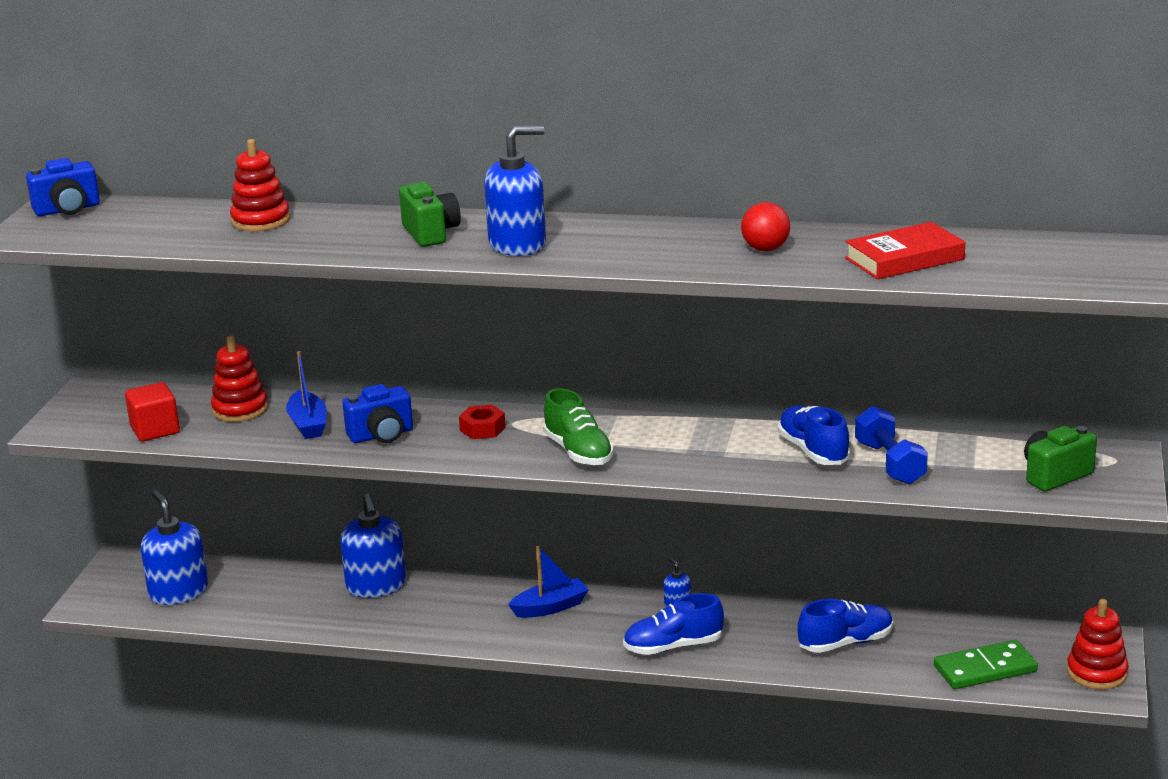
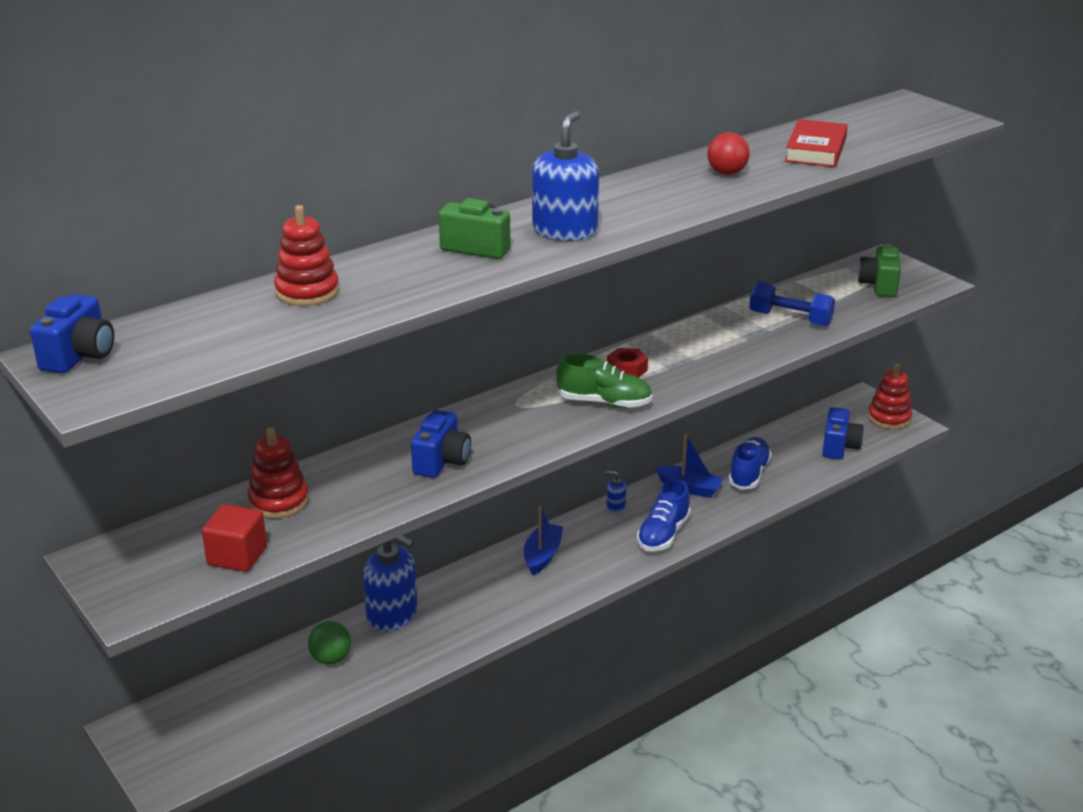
camera: 50 degrees left, 5 degrees up
(178, 592) = (235, 718): blue soap dispenser -> none
(290, 591) = (331, 659): none -> green ball
(308, 424) = (364, 483): blue boat -> blue boat (689, 488)
(482, 429) = (505, 420): red nut -> red nut (627, 369)
(813, 451) = (736, 332): blue shoe -> none
(985, 669) = (839, 447): green domino -> blue camera

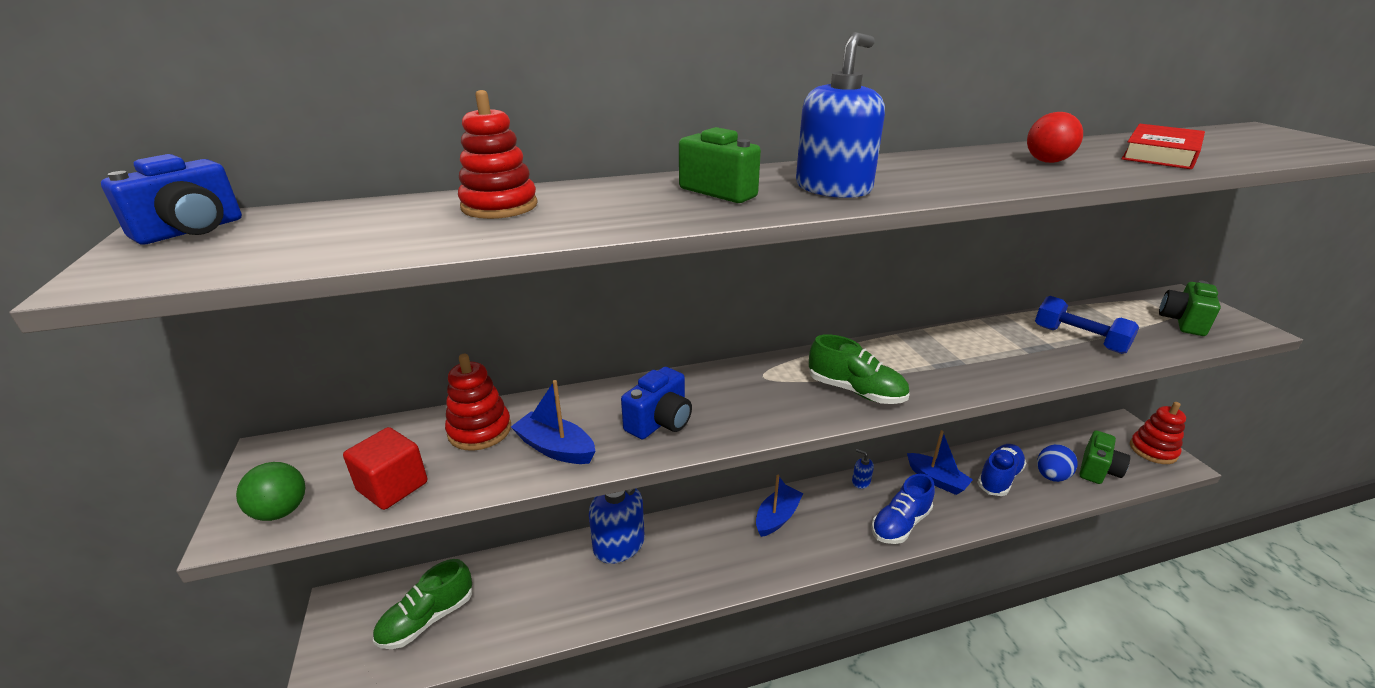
camera: 20 degrees right, 0 degrees up
(232, 716) = (427, 619): none -> green shoe
(331, 659) = (544, 579): green ball -> green ball (281, 511)
(361, 500) = (555, 448): none -> blue boat
(627, 369) = (890, 360): red nut -> none
(797, 461) = (1051, 476): none -> blue egg
(839, 447) = (1097, 470): blue camera -> green camera

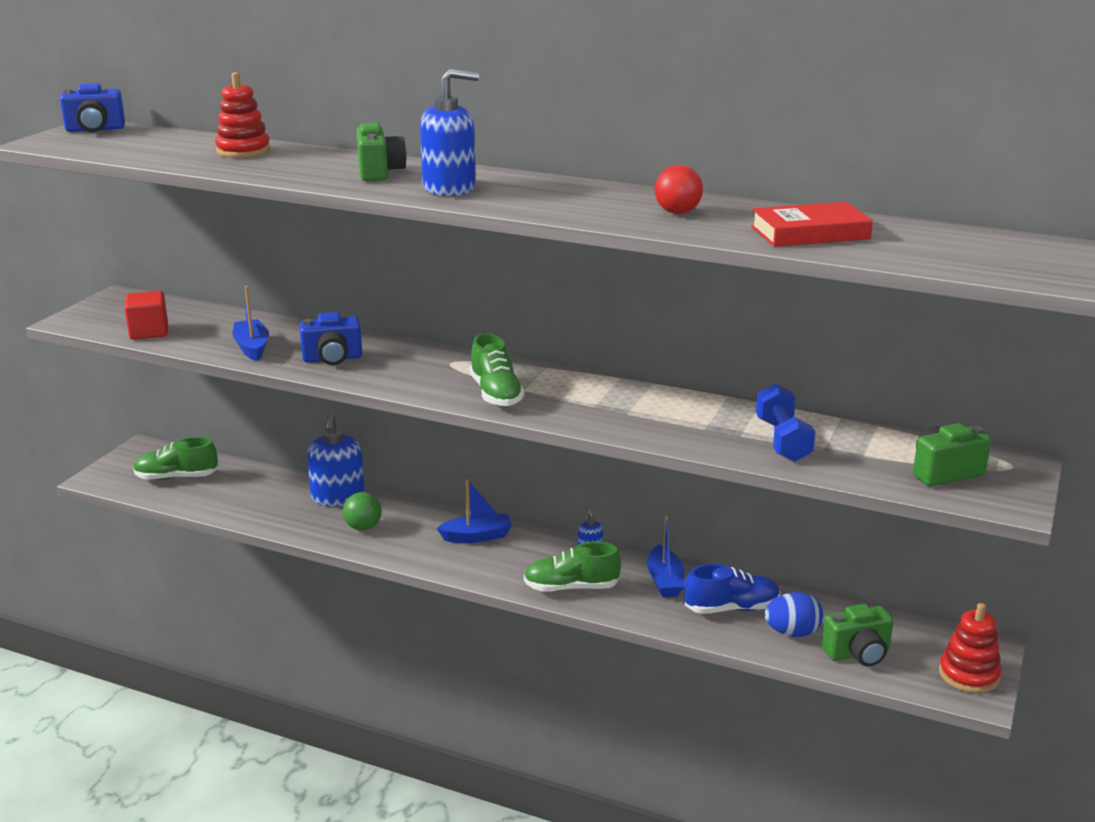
camera: 40 degrees right, 5 degrees down
(281, 511) = (90, 322): green ball -> green ball (363, 527)
(480, 430) = (228, 324): red stacking toy -> none
(900, 524) = (571, 588): blue shoe -> green shoe

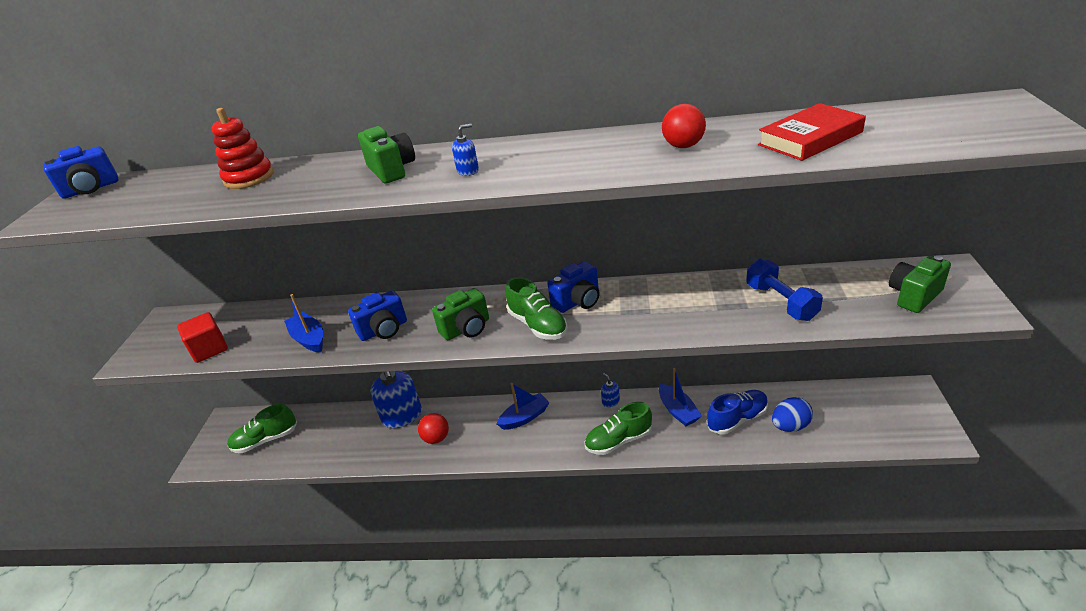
camera: 15 degrees left, 10 degrees up
(363, 527) = (436, 438): green ball -> red ball
(449, 188) = (468, 171): blue soap dispenser -> blue soap dispenser, size x0.44
(557, 385) = (578, 301): none -> blue camera
(858, 654) = (843, 429): green camera -> green camera (466, 329)
(968, 675) = (922, 420): red stacking toy -> none

